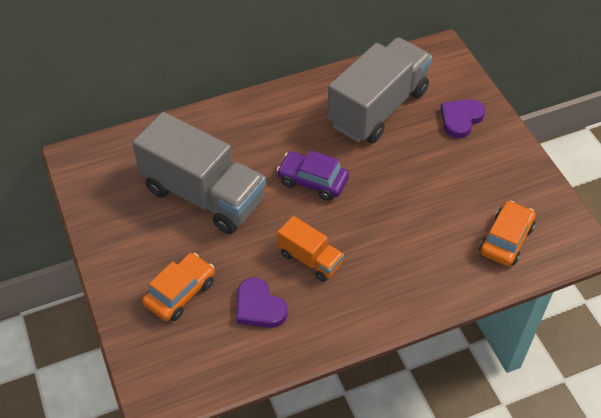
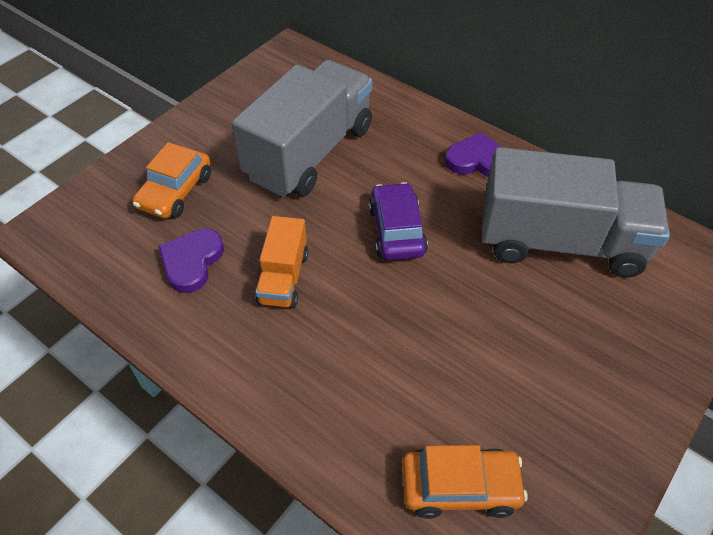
camera: 60 degrees right, 0 degrees up
(180, 293) = (175, 191): orange car -> orange car turned 105 degrees clockwise
(203, 195) = (310, 152): grey truck -> grey truck turned 150 degrees counterclockwise
(461, 119) = (626, 338): purple heart -> purple heart (477, 160)

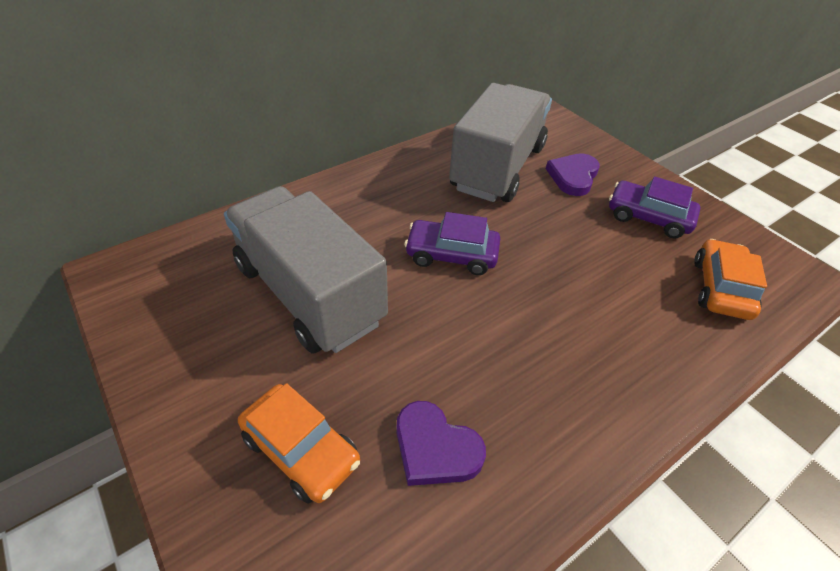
camera: 75 degrees left, 5 degrees down
(283, 277) = (486, 357): orange truck -> none
(477, 160) = (388, 181): purple heart -> purple heart (573, 176)
(556, 405) = (648, 217): none -> purple car

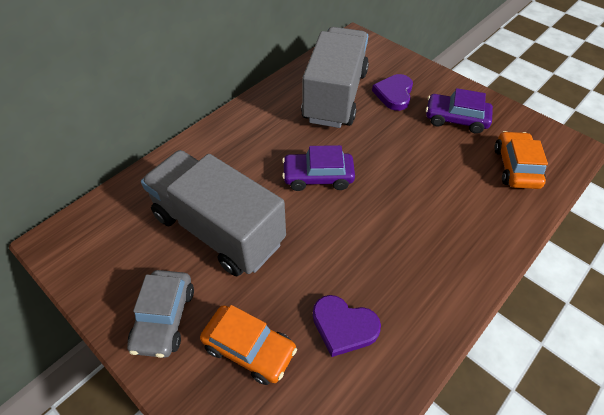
camera: 10 degrees left, 5 degrees up
(206, 387) = (164, 318): none -> grey car

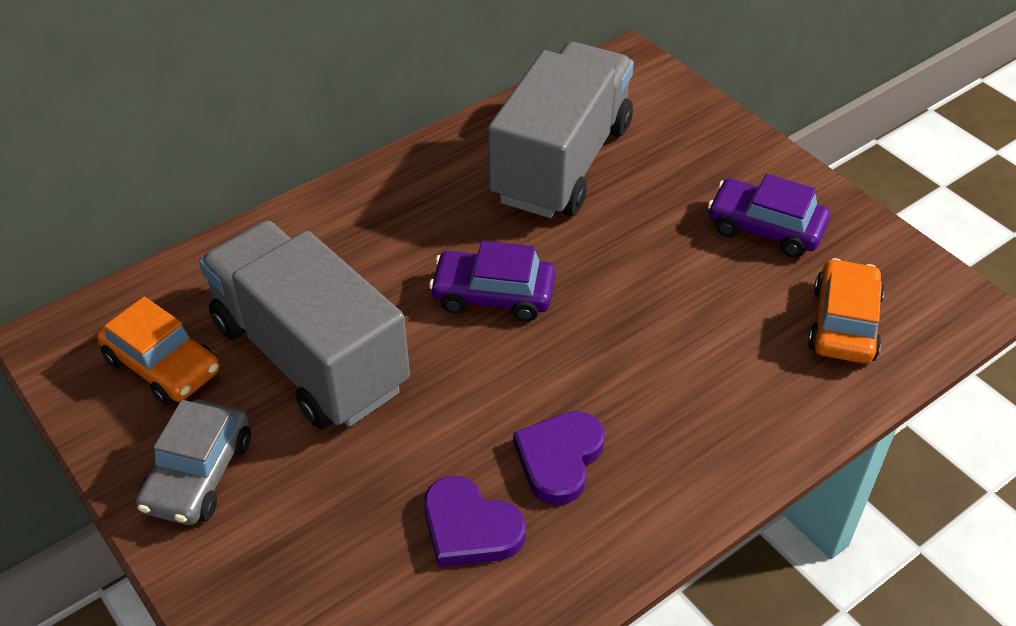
camera: 10 degrees right, 5 degrees down
(249, 348) = (316, 536): orange car -> orange car (163, 365)
(394, 94) = (668, 171): purple heart -> purple heart (559, 459)

